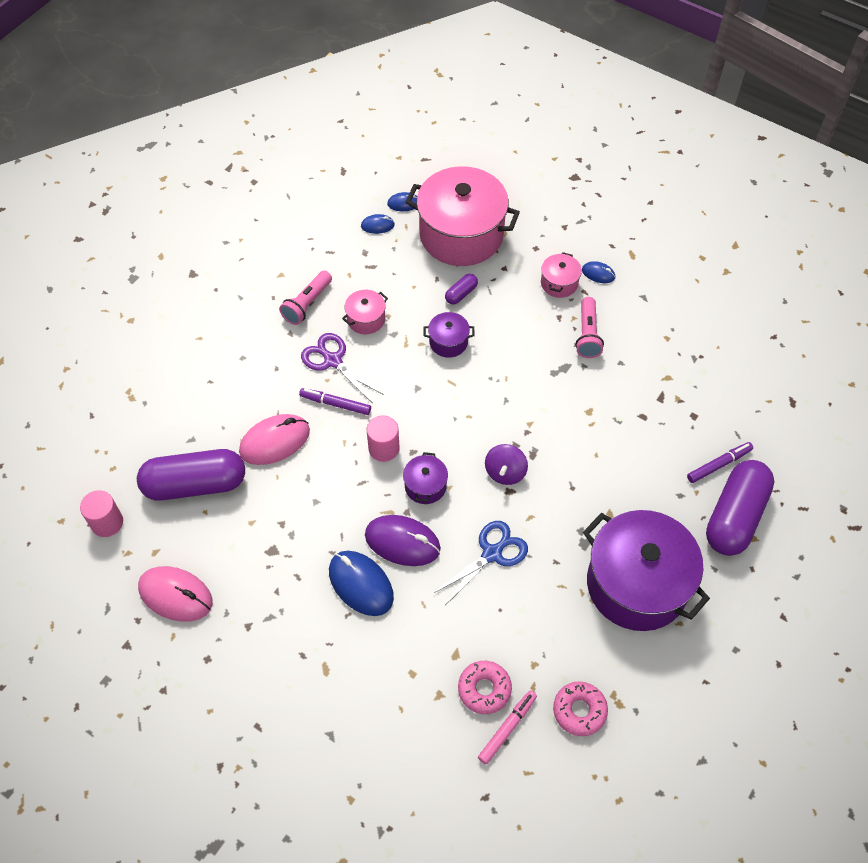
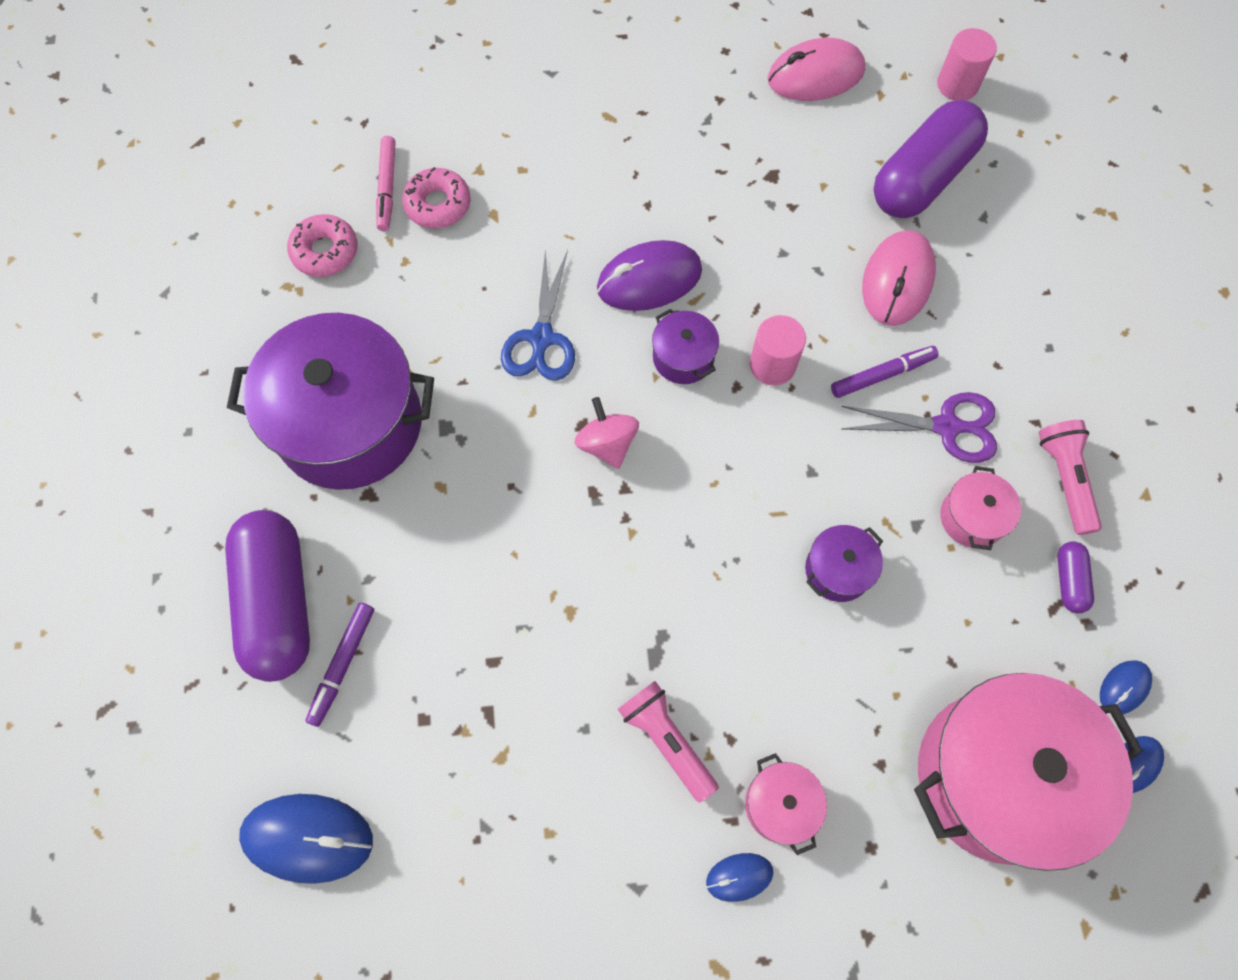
camera: 140 degrees right, 10 degrees up
(361, 584) = (650, 209): blue mouse -> blue mouse (308, 838)
(461, 294) = (895, 664): purple capsule -> purple capsule (1069, 581)
(505, 472) = (607, 444): purple spinning top -> pink spinning top

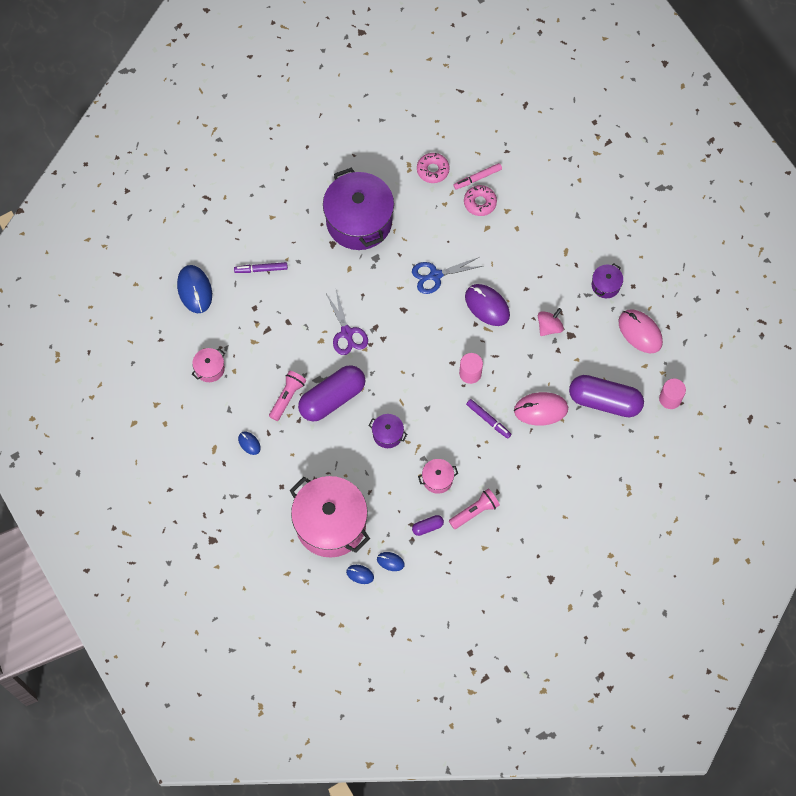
camera: 65 degrees right, 0 degrees up
(279, 602) = (274, 234): purple capsule -> purple capsule (332, 398)
(607, 444) = (399, 323): pink spinning top -> pink spinning top (549, 327)
(683, 357) = (455, 336): purple pot -> purple pot (605, 285)
(780, 805) = (282, 448): pink pot -> pink pot (209, 369)
(946, 427) = (476, 455): purple scissors -> purple scissors (347, 333)

